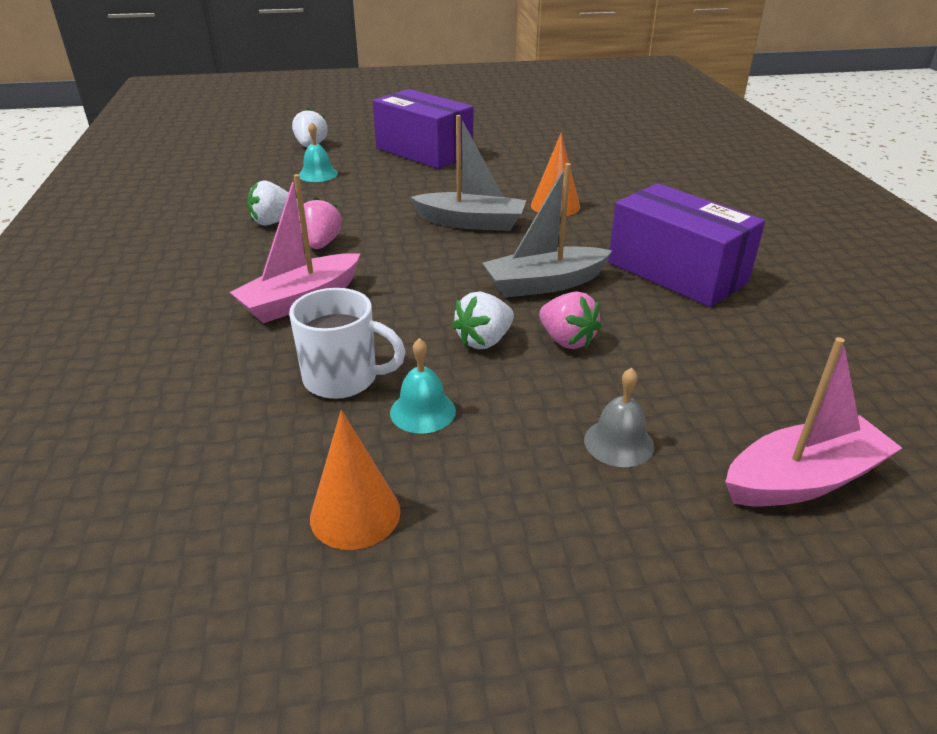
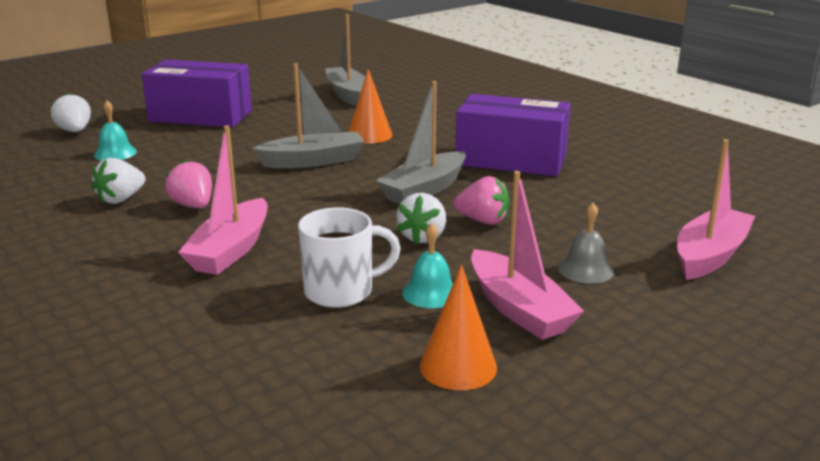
camera: 30 degrees left, 10 degrees down
(490, 466) = (519, 309): none -> pink boat
(581, 154) = (347, 94): none -> grey boat

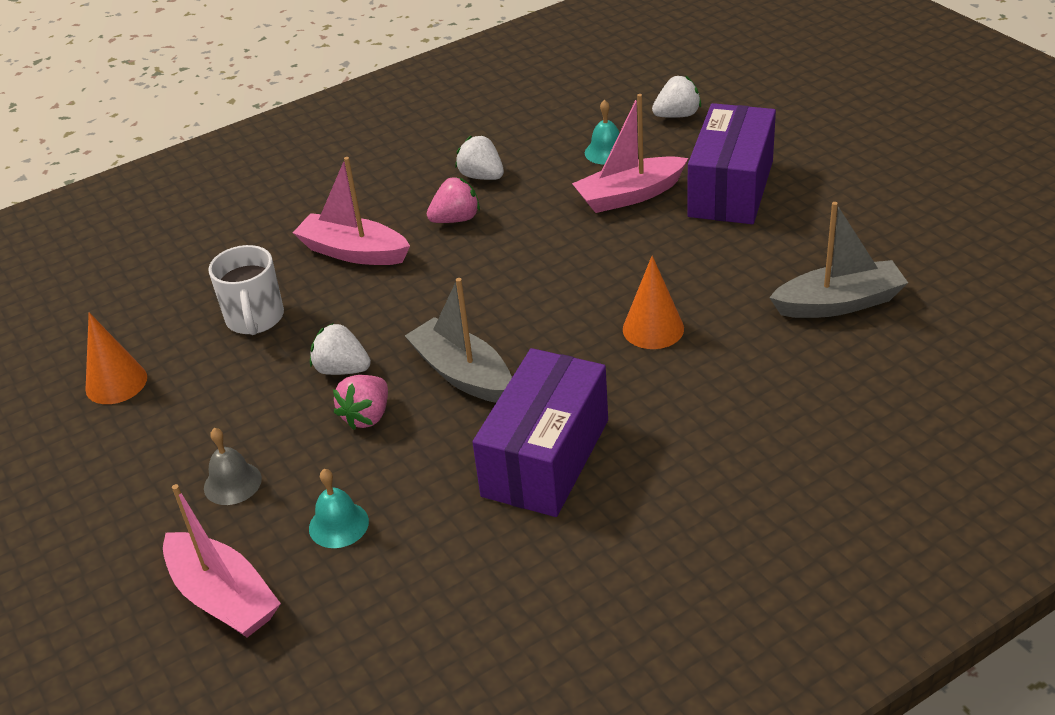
camera: 100 degrees right, 15 degrees up
(313, 161) = (565, 286): grey boat -> none
(430, 293) = (231, 372): turquoise bell -> turquoise bell (338, 524)
(519, 309) = (181, 425): pink boat -> pink boat (630, 195)

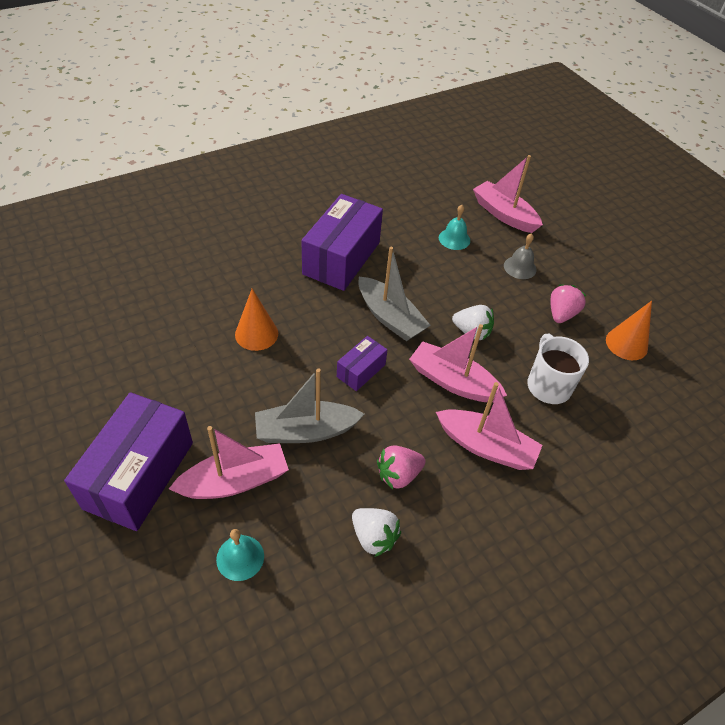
camera: 175 degrees right, 10 degrees up
(367, 416) = (449, 297): pink strawberry -> pink strawberry (561, 314)
(381, 308) = (453, 382): none -> pink boat
(502, 305) = (361, 371): none -> purple box
(677, 115) = (142, 617): white strawberry -> none
(838, 303) = (120, 335): grey boat -> grey boat (306, 431)

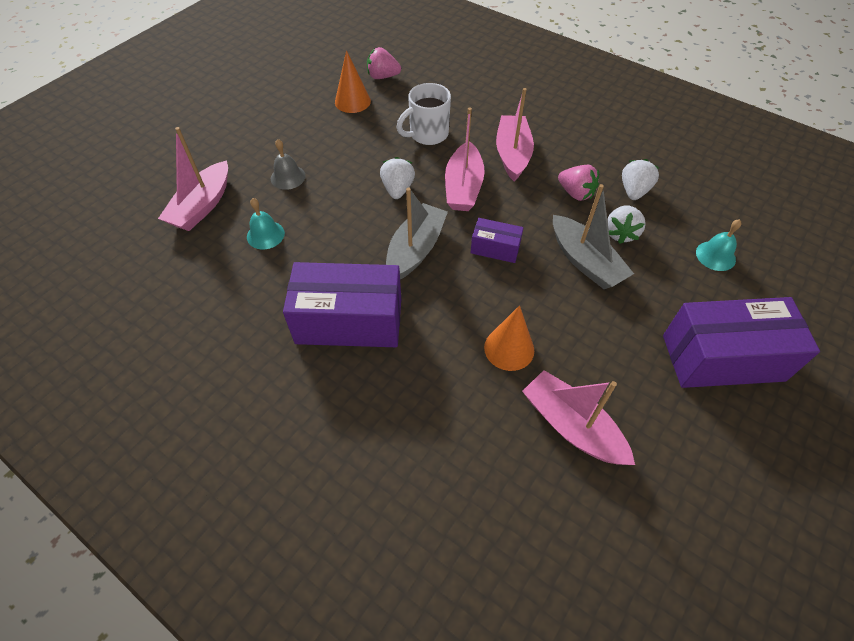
camera: 110 degrees left, 5 degrees up
(234, 481) = (667, 287): pink boat -> pink boat (572, 426)
(322, 483) = (620, 233): none -> white strawberry
(561, 314) = (339, 140): pink strawberry -> pink strawberry (382, 76)

